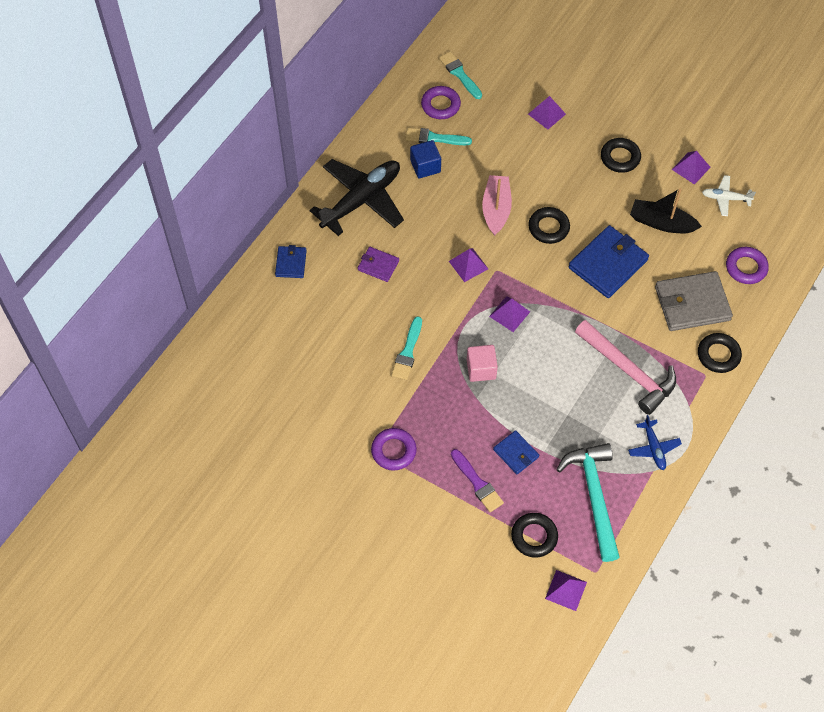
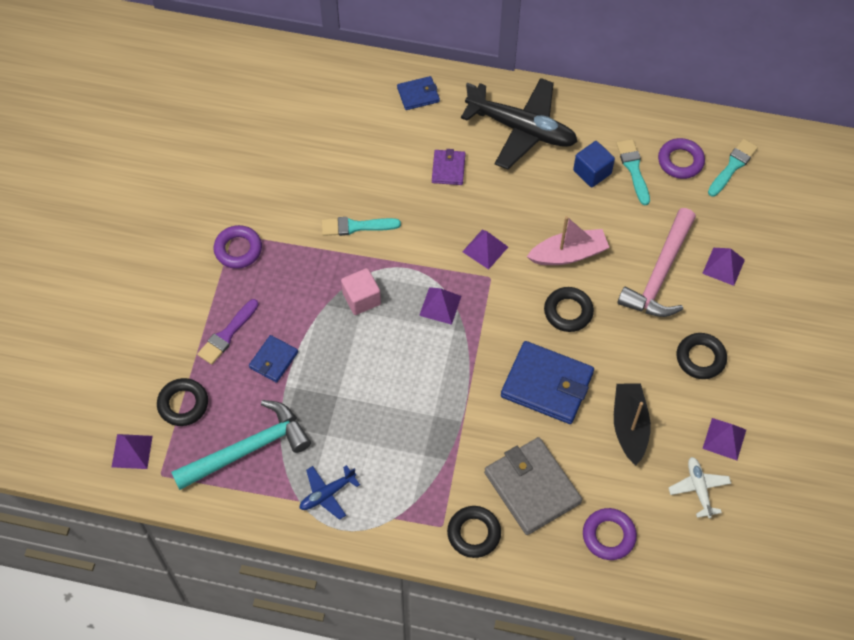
camera: 70 degrees right, 0 degrees up
(628, 371) = (415, 443): pink hammer -> pink hammer (660, 274)

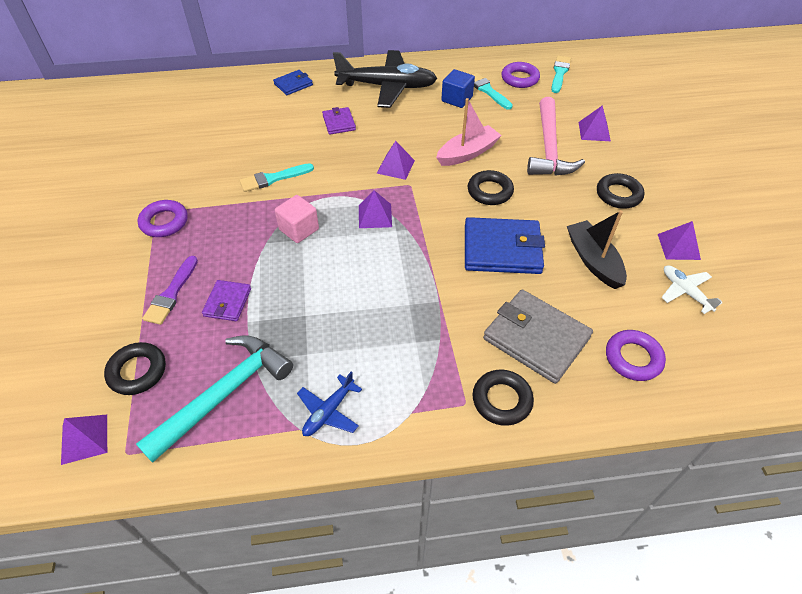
camera: 20 degrees left, 10 degrees down
(273, 360) = (227, 302): blue wallet -> purple wallet

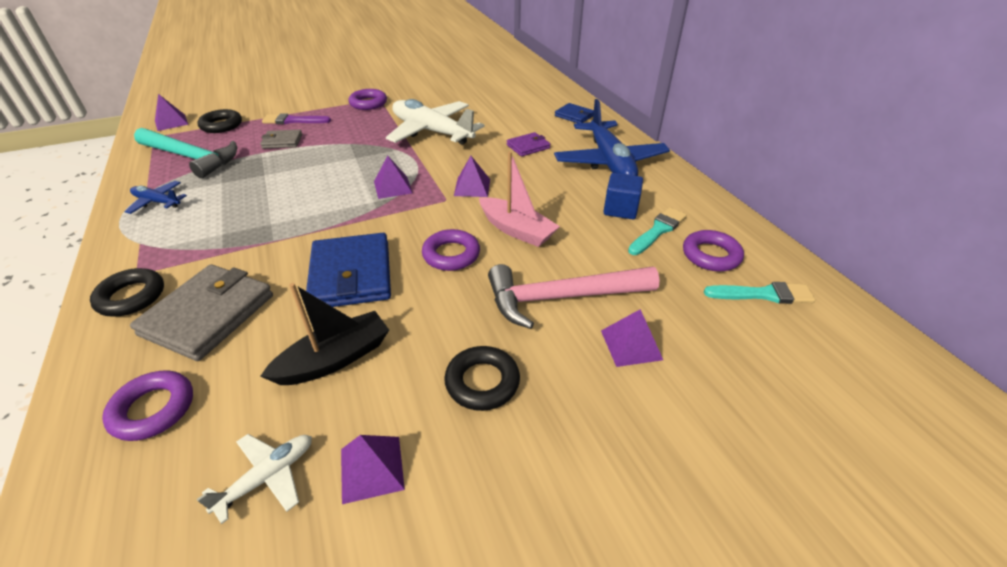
camera: 75 degrees right, 10 degrees down
(227, 302) = (282, 141): purple wallet -> grey wallet
(273, 178) = (431, 132): turquoise brush -> white plane
(299, 229) = (367, 154): pink cube -> none
(387, 87) = (609, 162): black plane -> blue plane
(490, 191) = (451, 254): black ring -> purple ring

